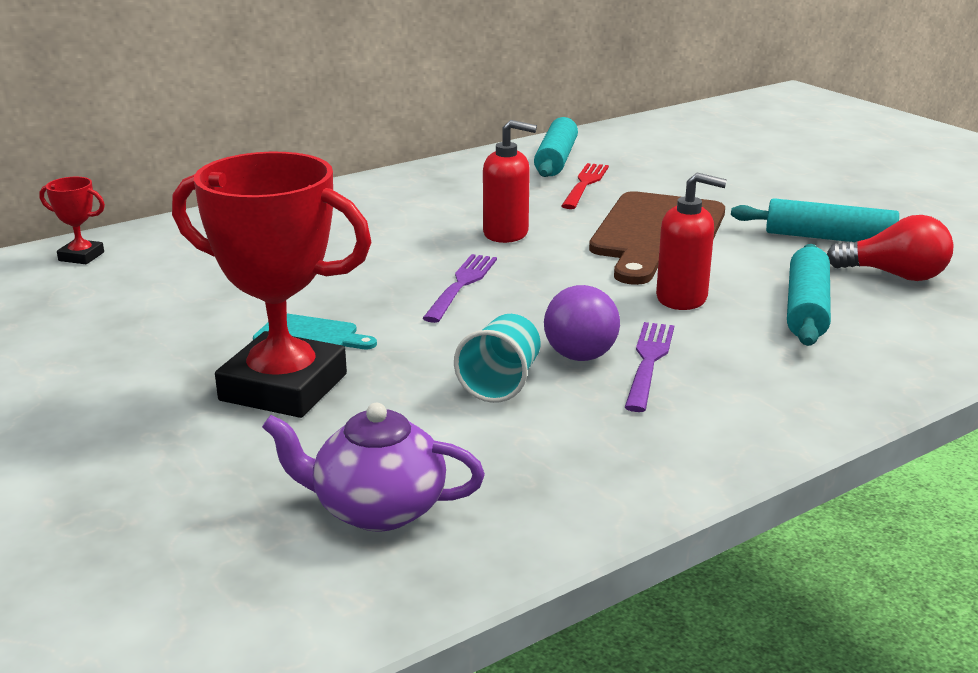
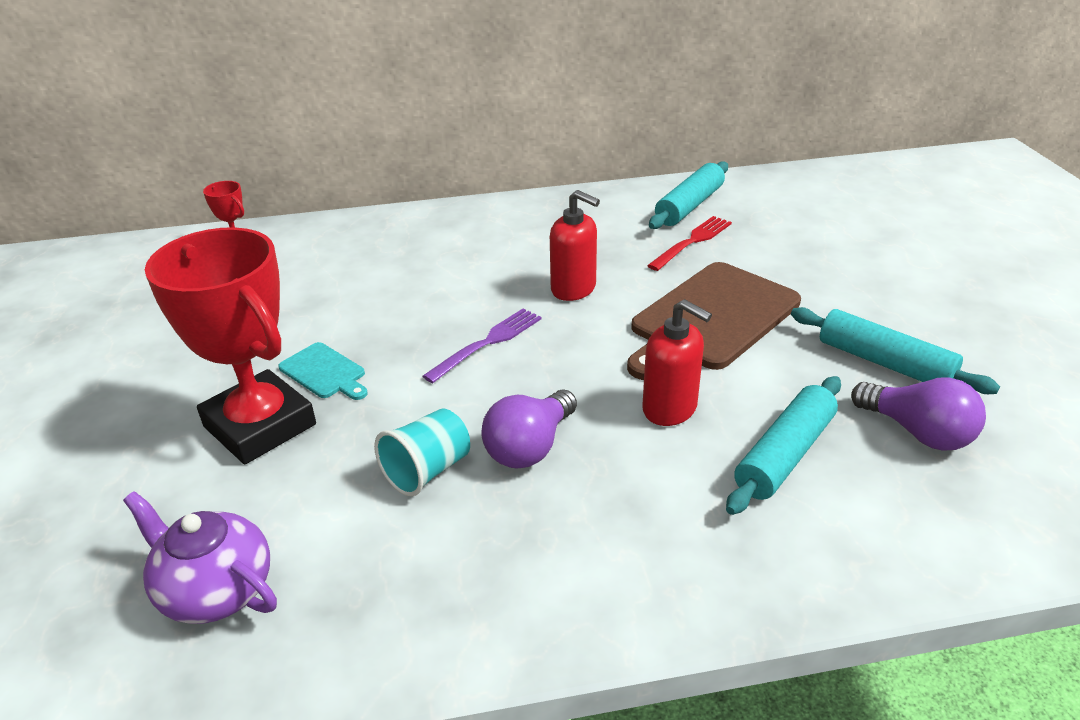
camera: 25 degrees right, 10 degrees up
(648, 362) = (574, 483): purple fork -> none
(895, 275) = (918, 432): red light bulb -> purple light bulb

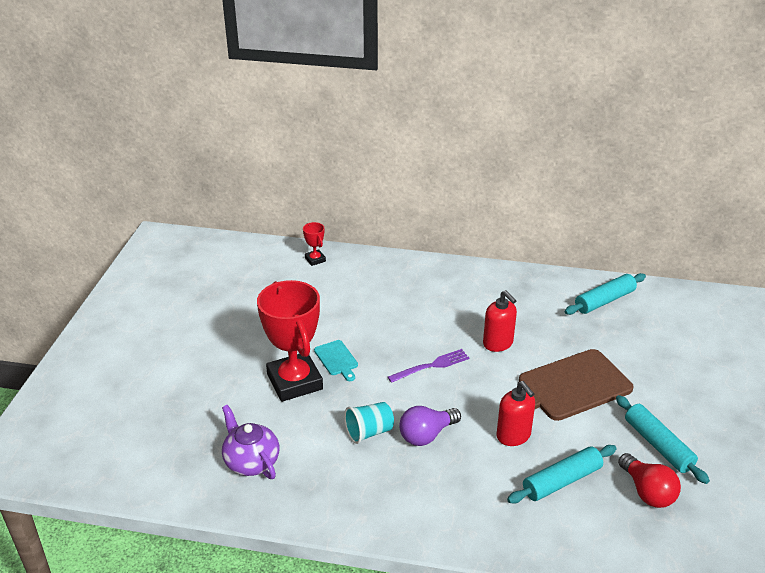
camera: 20 degrees right, 0 degrees up
(692, 242) = (590, 329): red fork -> none
(918, 432) = (647, 492): purple light bulb -> red light bulb

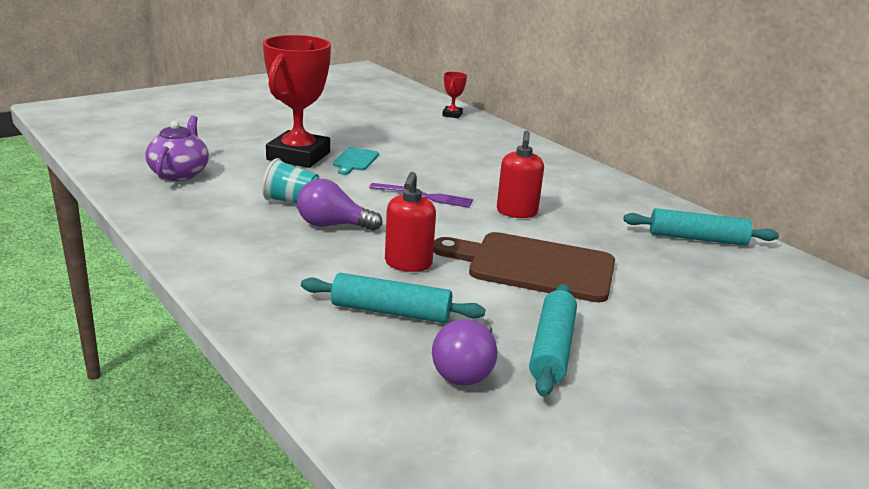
camera: 40 degrees right, 10 degrees down
(647, 492) = (466, 369): red light bulb -> purple light bulb

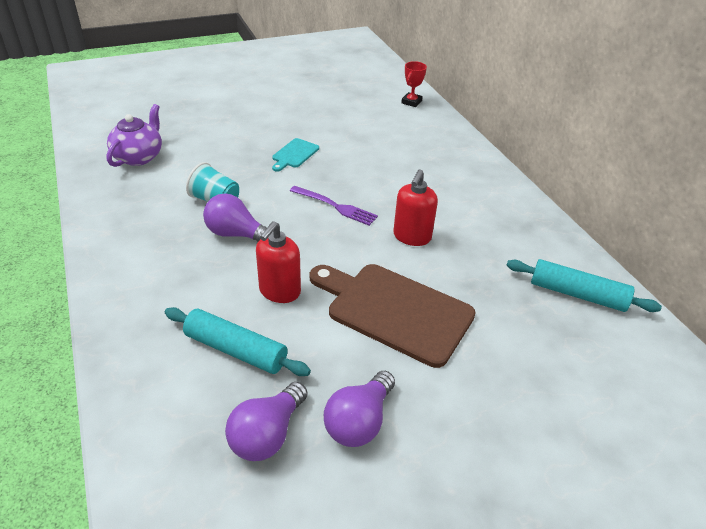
camera: 15 degrees right, 15 degrees up
(298, 156) = (247, 144): red trophy -> none
(552, 348) = (359, 422): turquoise rolling pin -> purple light bulb

